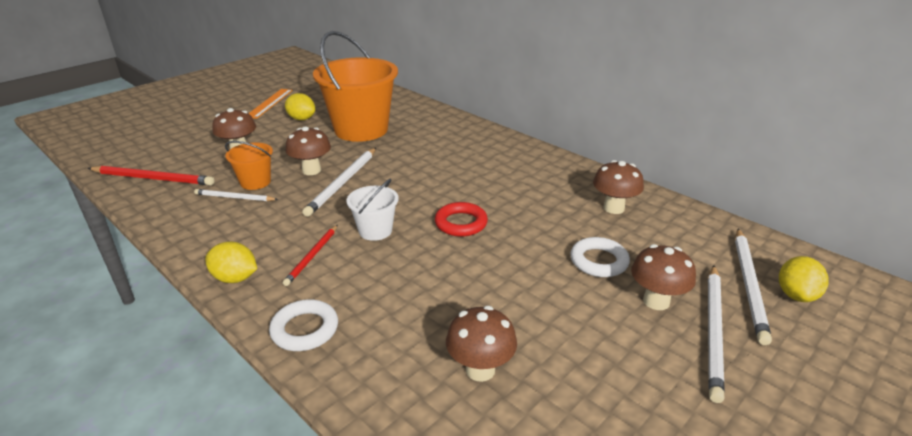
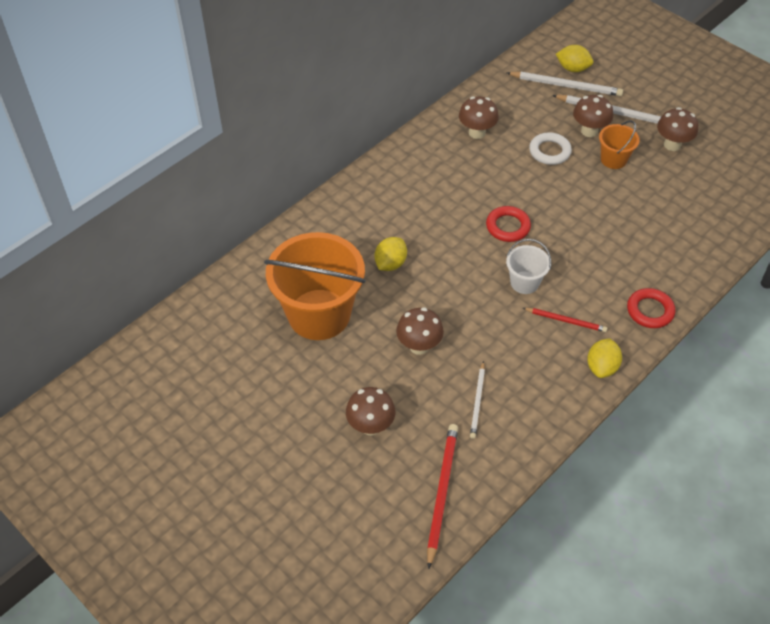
camera: 90 degrees left, 20 degrees up
(255, 182) = (445, 391): orange bucket -> orange bucket (613, 159)
(269, 103) = (227, 427): orange ruler -> none
(301, 119) = (283, 379): yellow lemon -> yellow lemon (390, 264)
(305, 329) = (650, 311): white ring -> red ring
(343, 183) = (444, 316): white pencil -> none
(480, 369) = (666, 218): brown mushroom -> brown mushroom (672, 145)

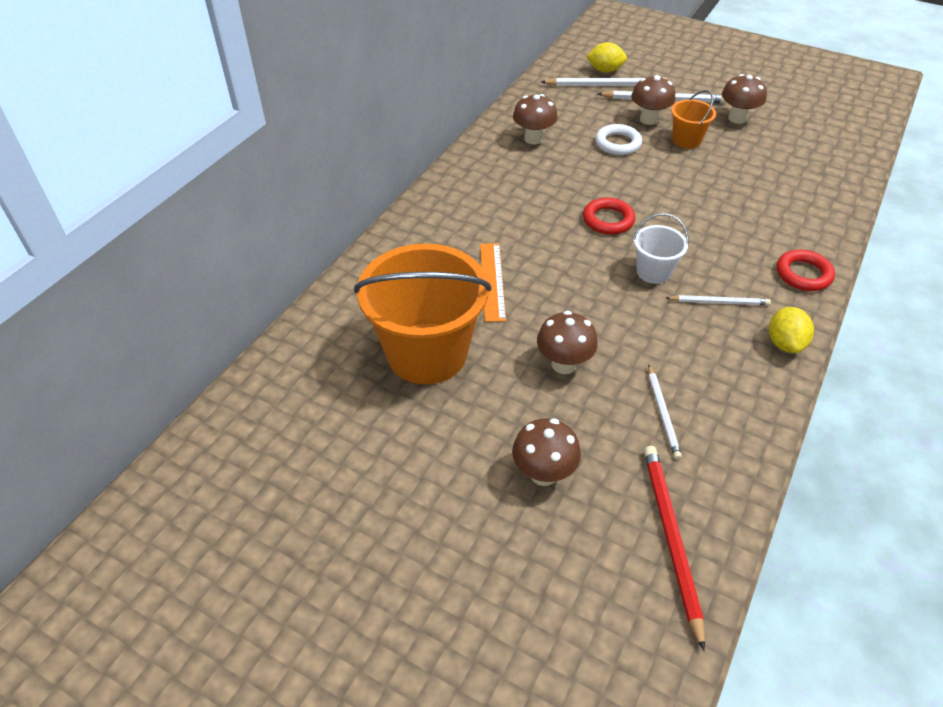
camera: 15 degrees left, 5 degrees down
(390, 264) = (492, 281): yellow lemon -> orange ruler
(566, 321) = (719, 302): red pencil -> white pencil

